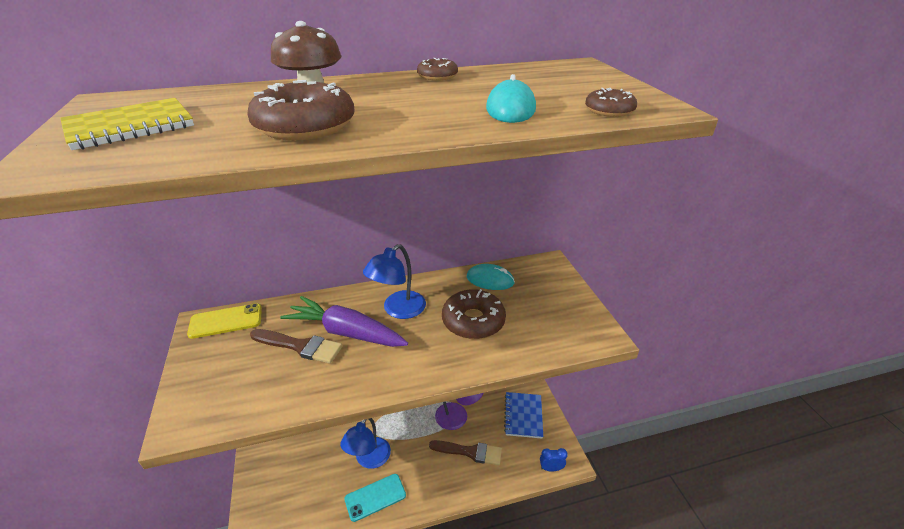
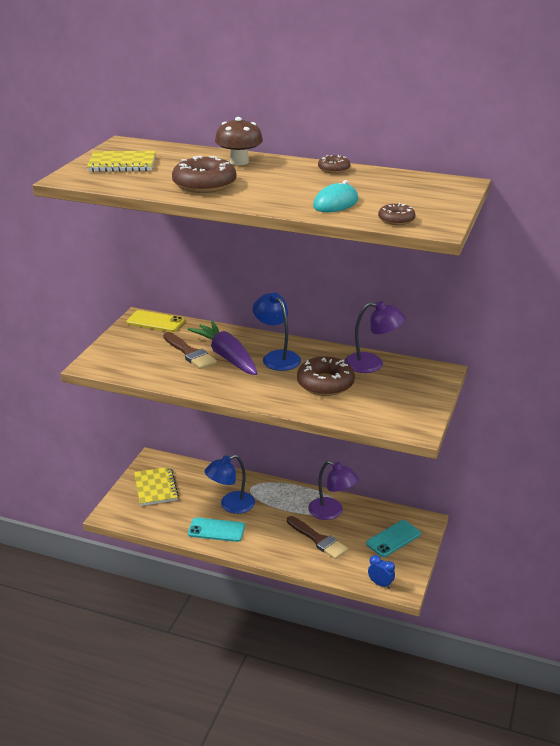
camera: 35 degrees right, 5 degrees down
(280, 481) = (156, 488): none -> yellow notebook
(398, 310) = (277, 357): blue lamp -> blue lamp turned 75 degrees clockwise
(490, 280) = (372, 364): turquoise mouse -> purple lamp
(523, 416) = (393, 539): blue notebook -> turquoise phone

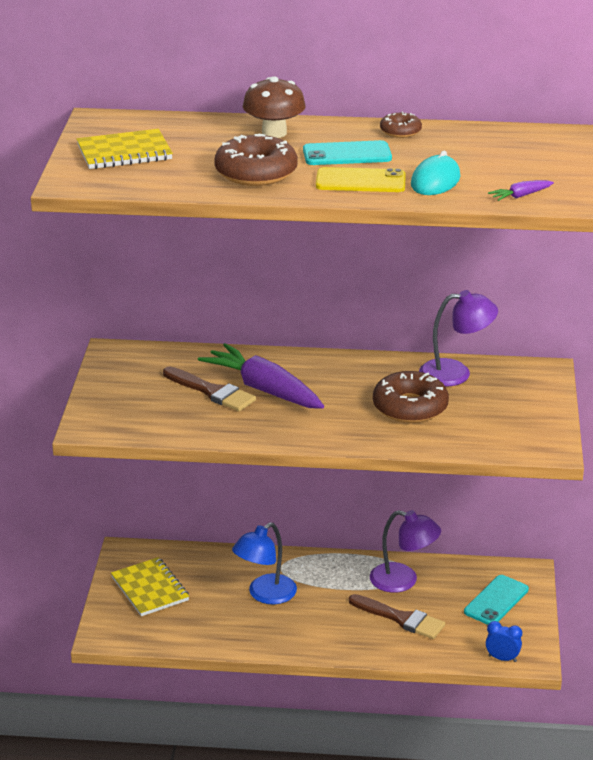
camera: 15 degrees left, 0 degrees up
(155, 322) = (139, 355): yellow phone -> yellow phone (360, 181)
(216, 530) = (261, 630): turquoise phone -> turquoise phone (347, 154)
(277, 357) = (329, 381): blue lamp -> none
(396, 220) = (520, 196): brown donut -> purple carrot

